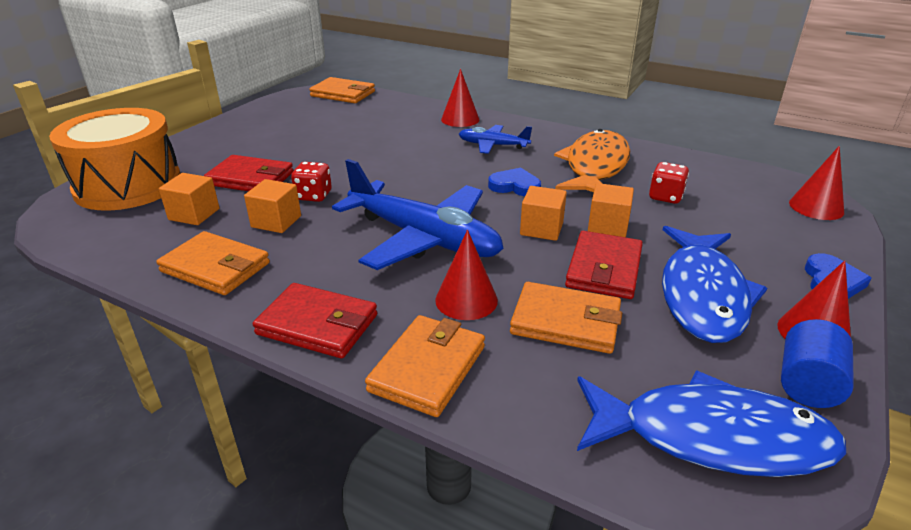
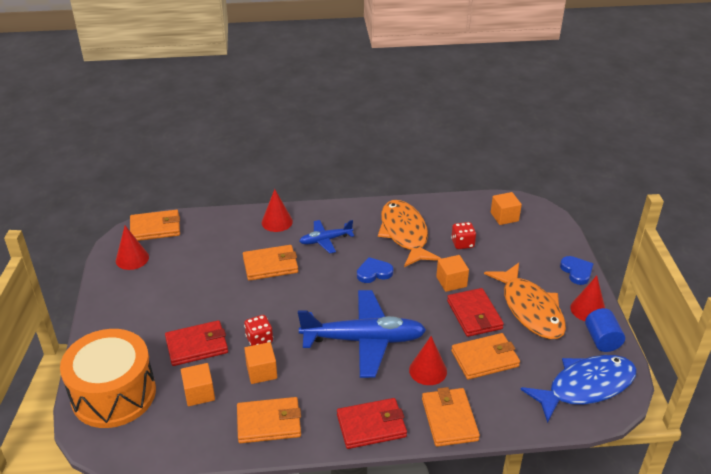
camera: 35 degrees left, 5 degrees up
(409, 146) = (270, 265): none -> orange wallet
(541, 229) = (419, 301): orange cube -> orange cube (504, 217)
(702, 295) = (530, 309): blue fish -> orange fish
(816, 207) = (539, 218): red cone -> red cone (132, 258)

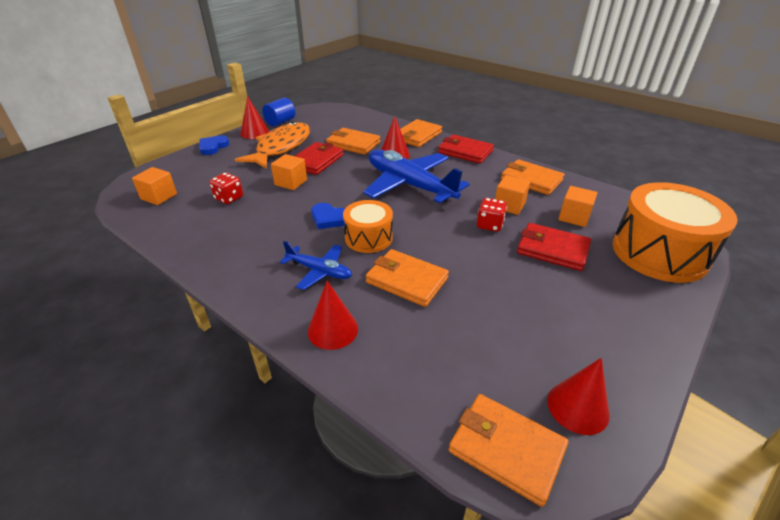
camera: 135 degrees left, 0 degrees up
(328, 276) = (368, 238): none -> orange drum
(405, 234) = (248, 231): orange fish -> none
(586, 387) = (329, 115): blue fish -> none

